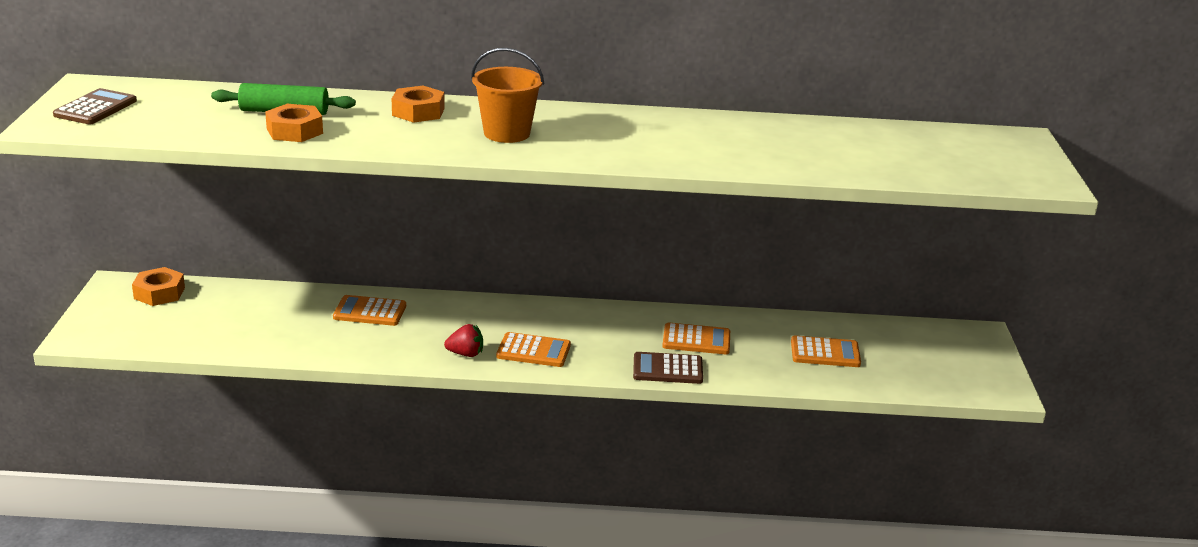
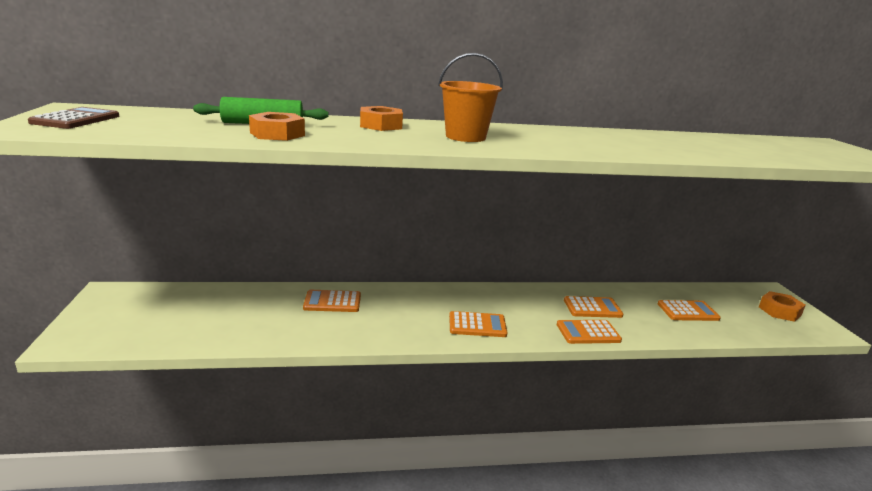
camera: 10 degrees left, 5 degrees down
(159, 293) = (146, 297): orange nut -> orange nut (779, 311)
(465, 354) = (424, 332): red strawberry -> none
(667, 369) = (588, 333): brown calculator -> orange calculator

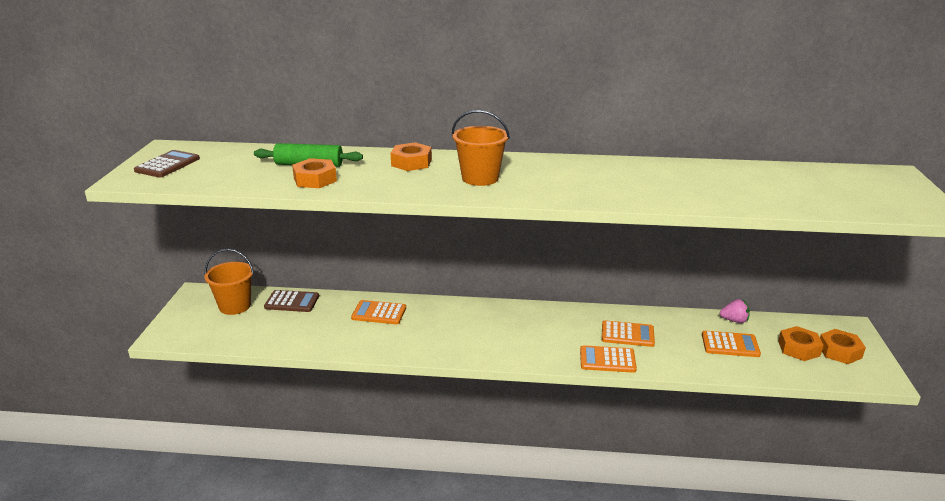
camera: 15 degrees right, 5 degrees up
(158, 303) = (235, 306): none -> orange bucket
(228, 296) = (292, 302): none -> brown calculator
(477, 325) = (502, 345): orange calculator -> none
(676, 290) = (734, 320): none -> pink strawberry
(746, 311) = (799, 348): none -> orange nut

